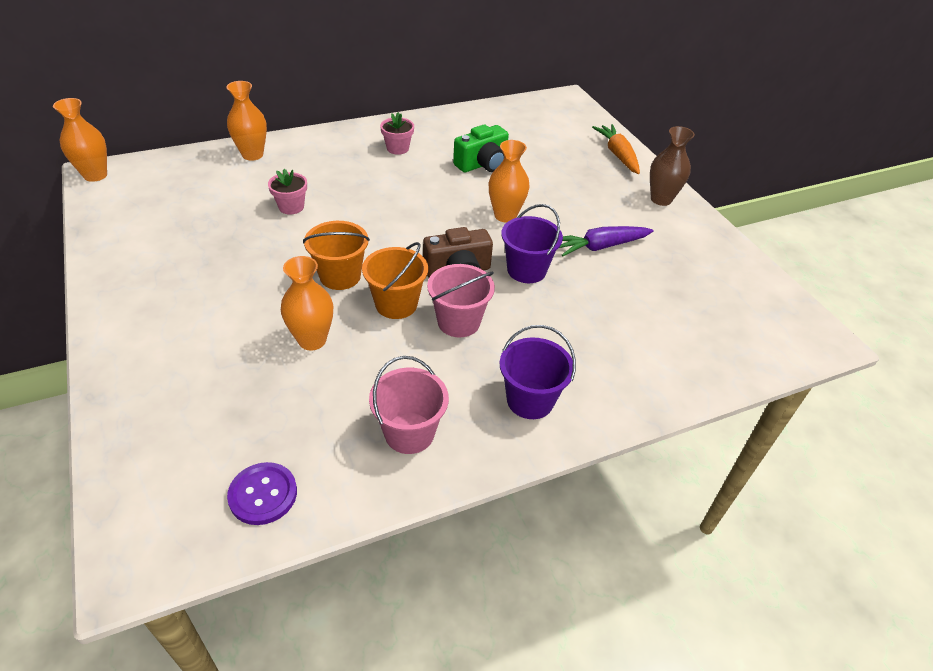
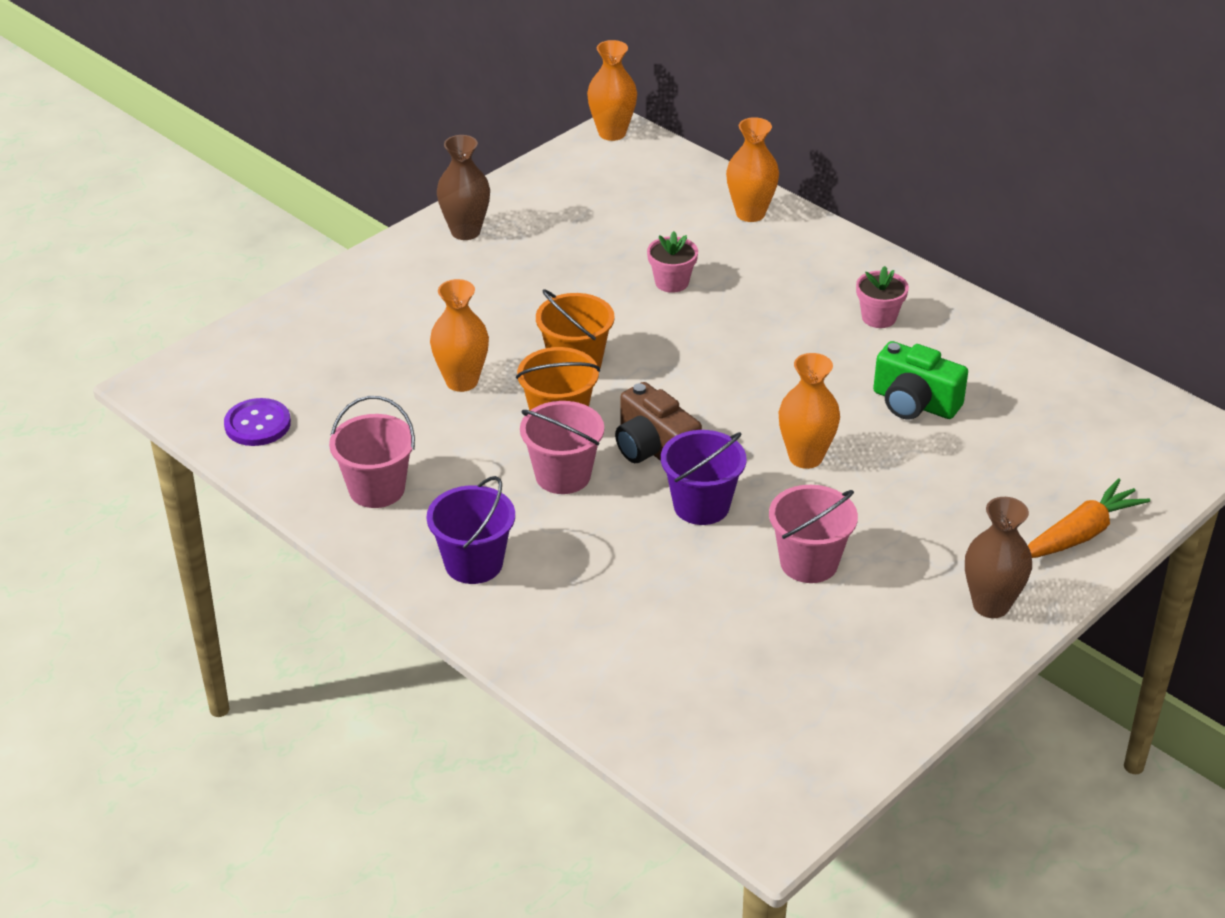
camera: 70 degrees right, 5 degrees down
(126, 280) = (465, 231): none -> brown vase
(600, 247) = (809, 563): purple carrot -> pink bucket

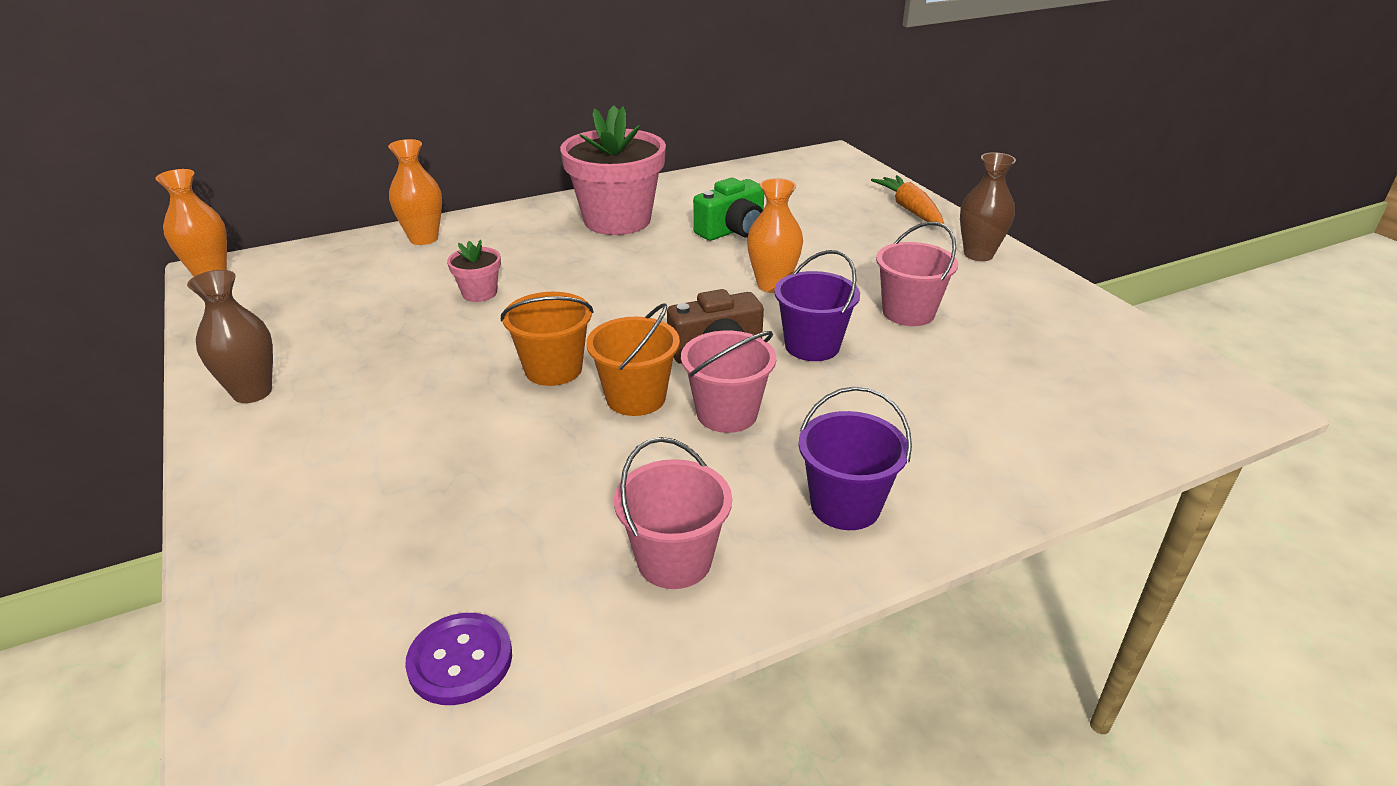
camera: 70 degrees left, 5 degrees down
(462, 381) = (520, 450): orange vase -> none
(879, 317) = (617, 220): pink flower pot -> pink flower pot, size x2.26

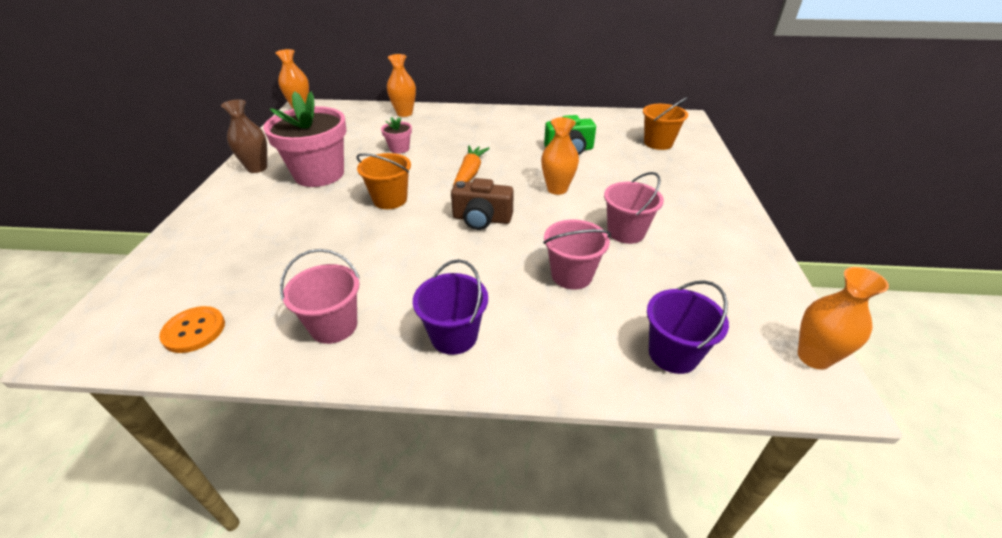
camera: 30 degrees right, 5 degrees up
(460, 660) = (194, 331): purple button -> orange button
(617, 220) = (510, 127): pink flower pot -> pink flower pot (319, 174)
(636, 398) = (412, 229): orange bucket -> orange bucket (658, 143)
(727, 414) = (449, 255): pink bucket -> pink bucket (571, 275)
(812, 346) = (541, 233): purple bucket -> purple bucket (673, 354)
(910, 210) = (701, 166): orange carrot -> orange carrot (469, 174)
(978, 254) = (720, 209): brown vase -> none
(1206, 378) = (813, 357): none -> orange vase

